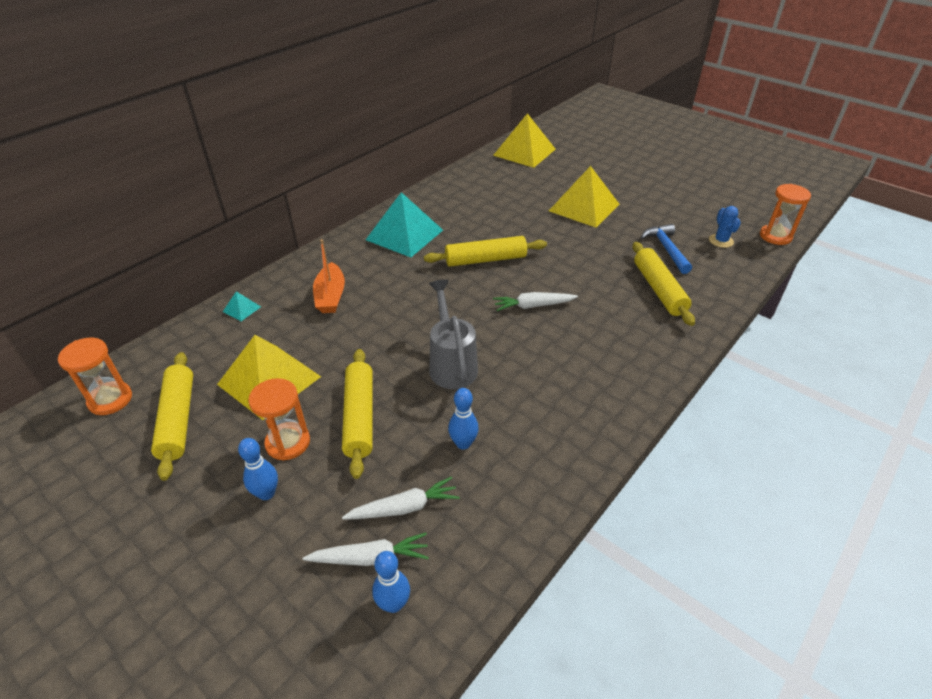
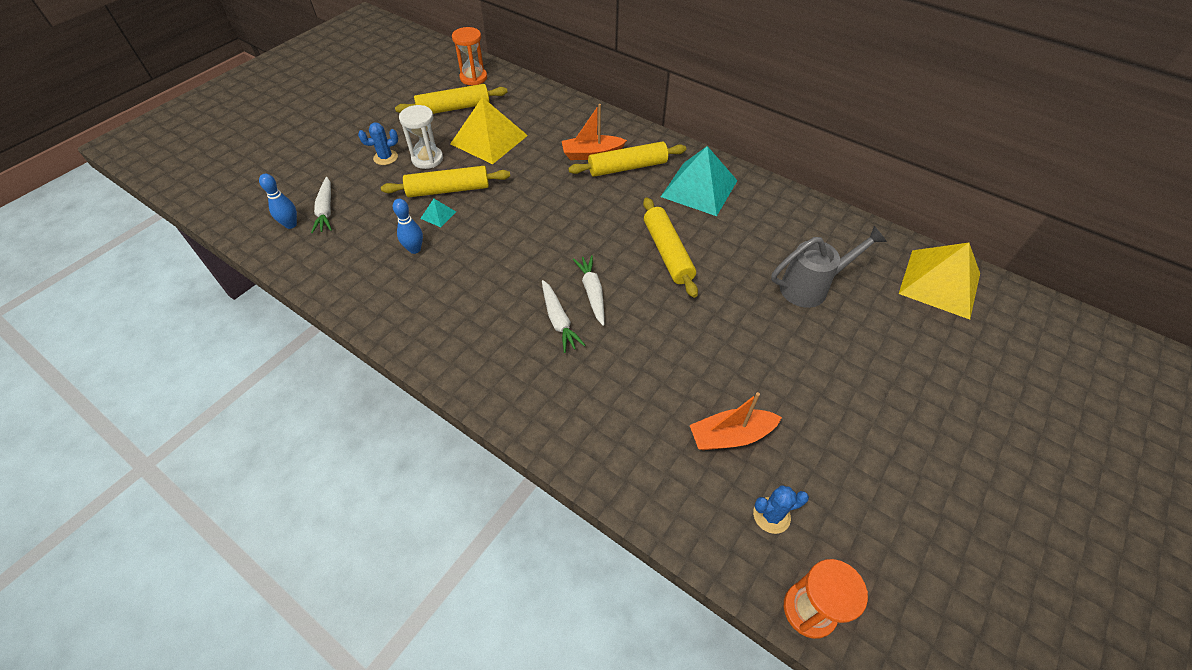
camera: 85 degrees right, 10 degrees up
(242, 309) = (570, 111): turquoise pyramid -> turquoise pyramid (438, 215)
(266, 493) = (385, 157): blue bowling pin -> blue cactus
(288, 442) = (427, 159): orange hourglass -> white hourglass
(404, 507) = (361, 222): white carrot -> white carrot (558, 320)
(451, 364) = (505, 236): grey watering can -> grey watering can (811, 287)
(584, 207) = (810, 347): yellow pyramid -> none
(659, 289) = (637, 415): yellow rolling pin -> yellow rolling pin (627, 167)
(666, 249) = (730, 436): blue hammer -> orange boat

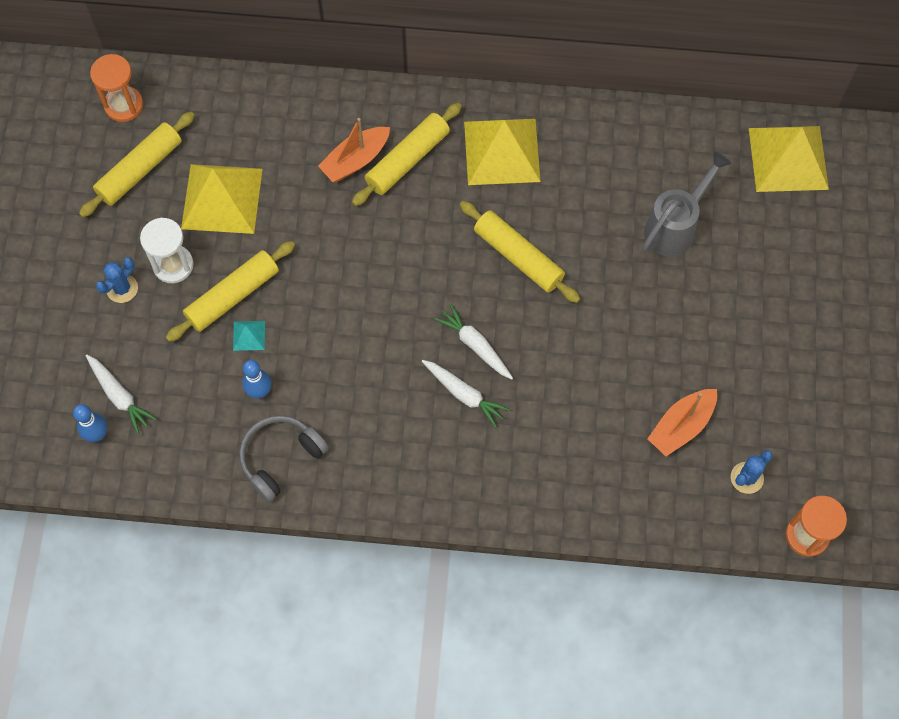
camera: 30 degrees left, 15 degrees up
(390, 296) = (281, 458): none -> grey headphones
(699, 188) = (501, 151): turquoise pyramid -> yellow pyramid

